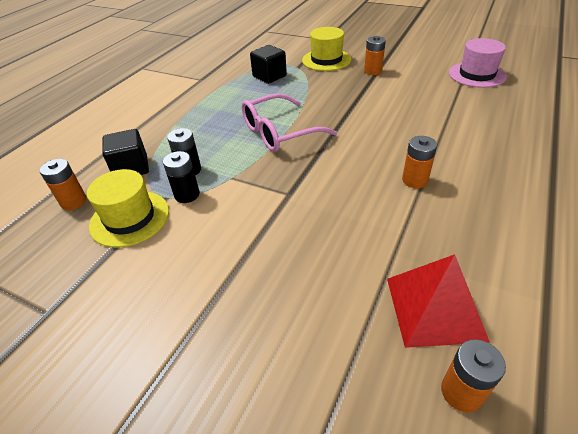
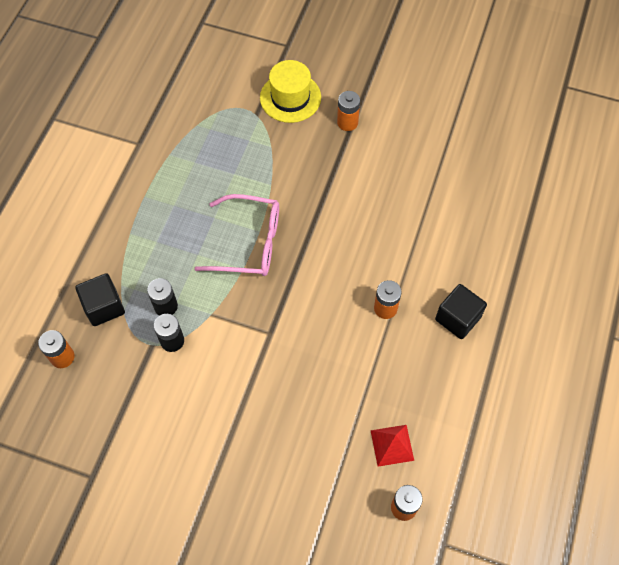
camera: 10 degrees left, 20 degrees up
(130, 218) = (126, 374): yellow hat -> none
(269, 76) = (223, 135): black cube -> black cube (457, 318)
(279, 132) = (249, 243): pink glasses -> pink glasses turned 135 degrees counterclockwise
(435, 308) = (392, 445): red pyramid -> red pyramid, size x0.63
(476, 75) = (465, 128): pink hat -> none

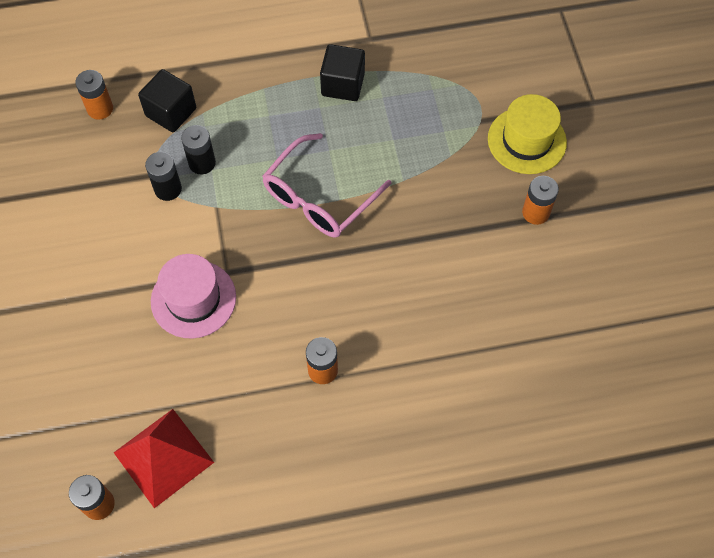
camera: 60 degrees right, 0 degrees up
(249, 243) = (319, 197): pink glasses -> pink glasses turned 60 degrees clockwise
(278, 366) = (193, 299): none -> pink hat
(392, 445) = (163, 457): red pyramid -> red pyramid, size x1.59
(457, 318) = (356, 454): black cube -> black cube (343, 84)

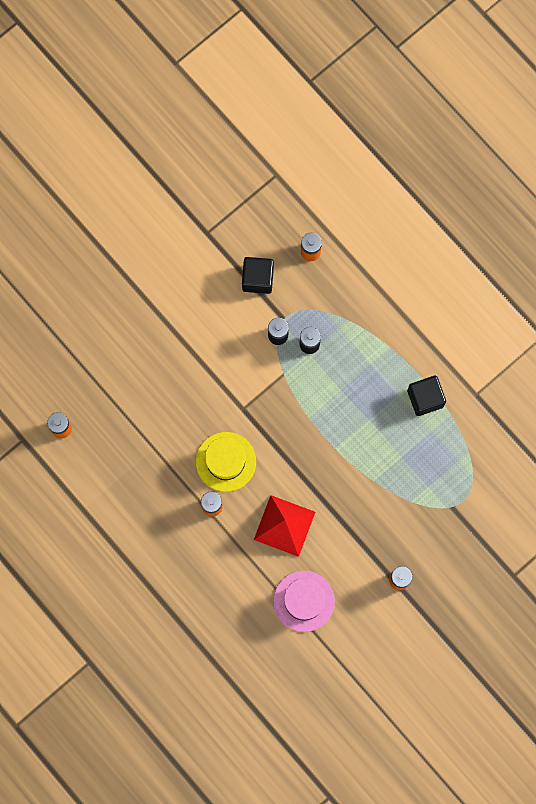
camera: 60 degrees right, 15 degrees up
(163, 457) = (107, 447): red pyramid -> red pyramid (284, 525)
(171, 112) = (335, 299): black cube -> black cube (257, 279)
(193, 299) = (213, 400): pink hat -> pink hat (304, 601)
(319, 197) = (328, 434): pink glasses -> none
(527, 140) = (453, 546): yellow hat -> yellow hat (225, 461)

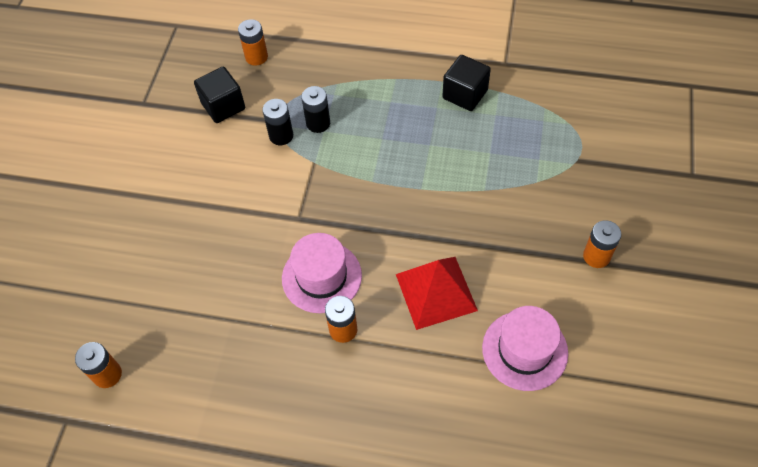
camera: 35 degrees left, 20 degrees down
(225, 461) = (321, 277): yellow hat -> pink hat

